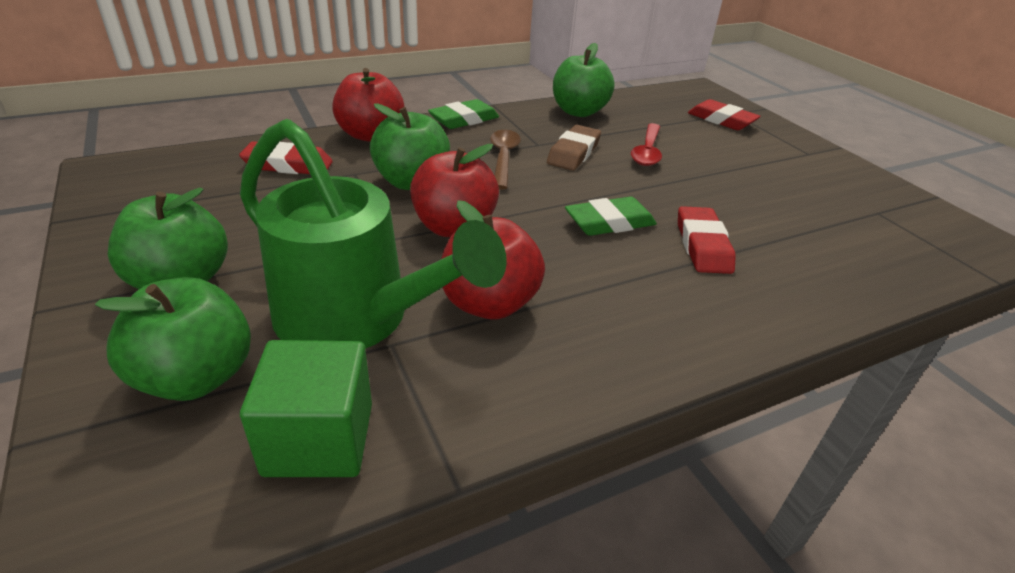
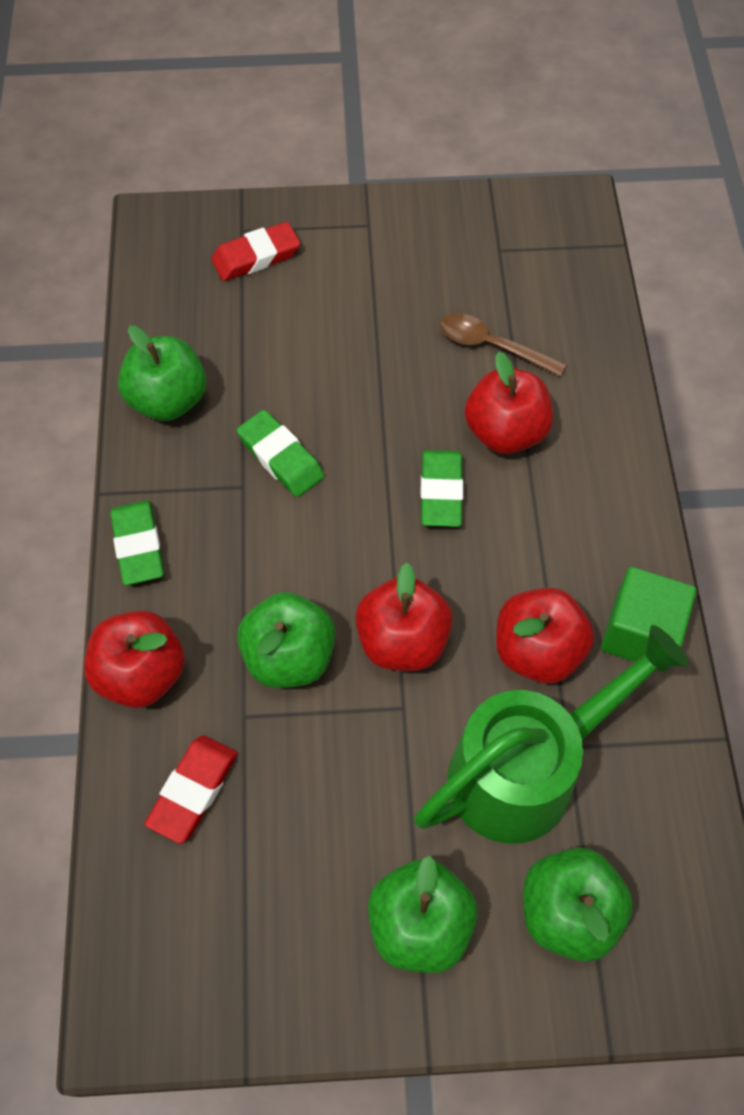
camera: 65 degrees left, 25 degrees up
(319, 439) = (661, 823): green cube -> green cube (640, 633)
(503, 158) = (266, 538): brown spoon -> brown spoon (492, 346)
(573, 153) = (281, 457): brown eraser -> green eraser
(647, 151) = (306, 379): red spoon -> none
(702, 245) = (505, 432): red eraser -> red apple

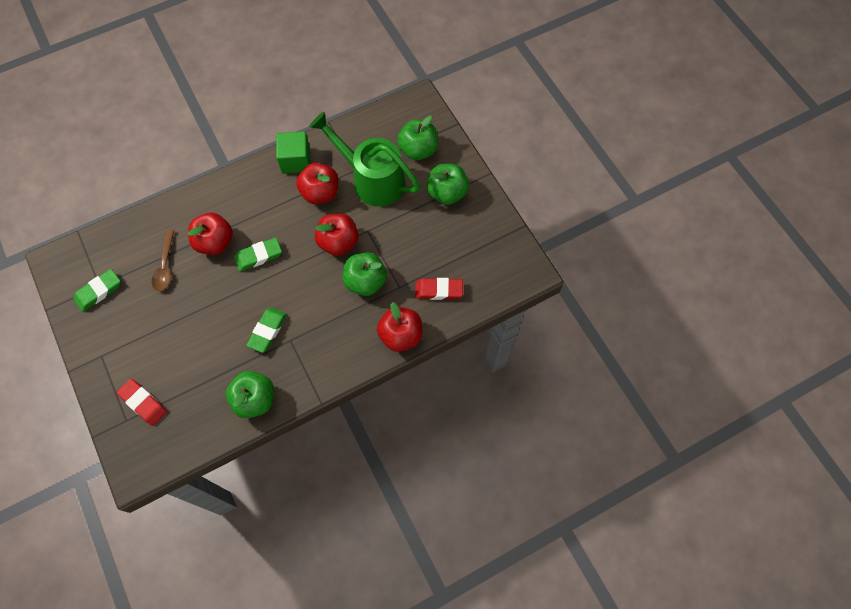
camera: 115 degrees left, 5 degrees up
(138, 546) = (341, 370): green eraser -> green eraser (98, 292)

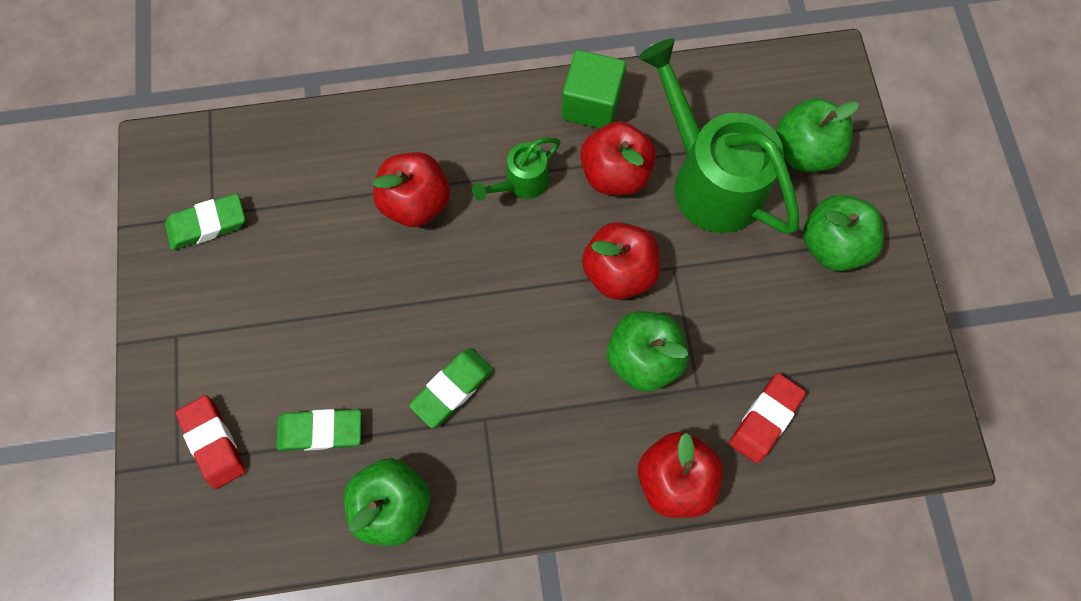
camera: 20 degrees right, 5 degrees up
(165, 266) = (325, 216): brown spoon -> none
(258, 256) = (479, 251): green eraser -> green eraser (321, 431)
(270, 214) = (521, 183): none -> green watering can
(438, 290) = (765, 419): red eraser -> red eraser turned 75 degrees counterclockwise

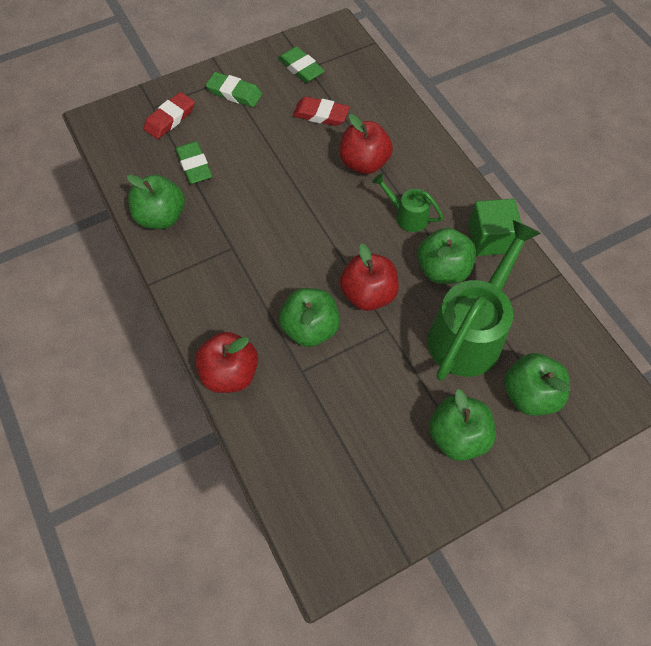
camera: 70 degrees right, 10 degrees down
(452, 388) = (245, 223): green eraser -> green eraser (234, 93)
(614, 174) = (442, 269): red apple -> green apple
(765, 419) = (295, 423): red eraser -> red eraser (321, 115)

